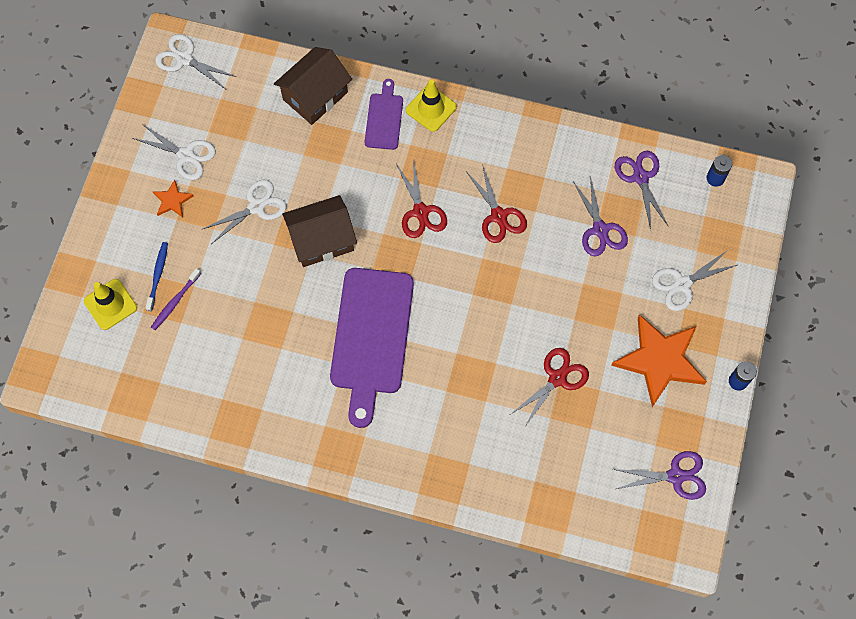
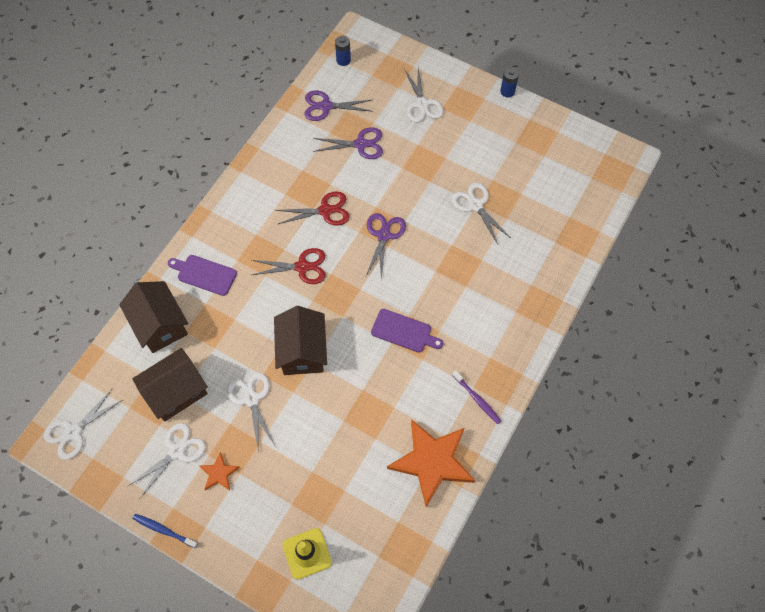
camera: 75 degrees left, 5 degrees down
(158, 275) = (291, 502): blue toothbrush -> blue toothbrush (163, 530)
(175, 302) = (323, 491): purple toothbrush -> purple toothbrush (477, 399)
(247, 134) = (176, 392): none -> brown house
(371, 337) = (404, 332): purple cutting board -> purple cutting board, size x0.50
(431, 108) = (209, 236): yellow traffic cone -> none
(557, 378) = (475, 205): red scissors -> white scissors
(660, 360) = (479, 134): orange star -> orange star (432, 461)
(675, 476) = (570, 149): purple scissors -> purple scissors (383, 235)

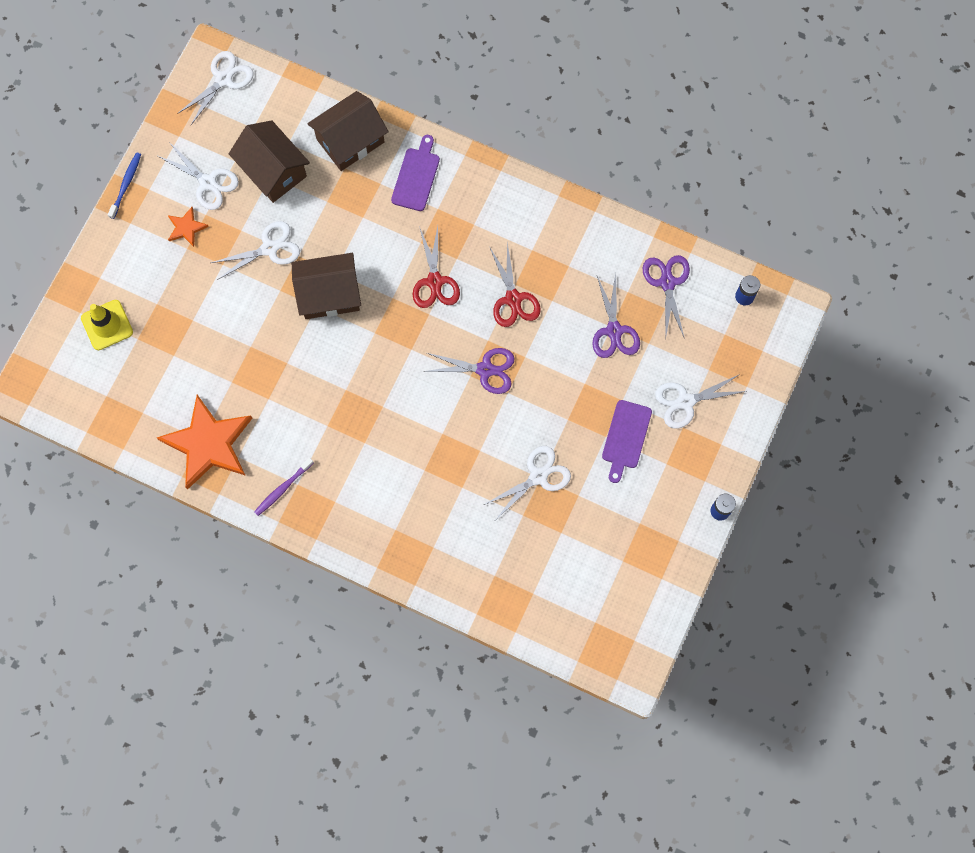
camera: 85 degrees right, 10 degrees up
(73, 432) = (223, 79): white scissors -> white scissors turned 90 degrees clockwise
(404, 332) = (360, 402): purple cutting board -> purple cutting board (625, 437)

